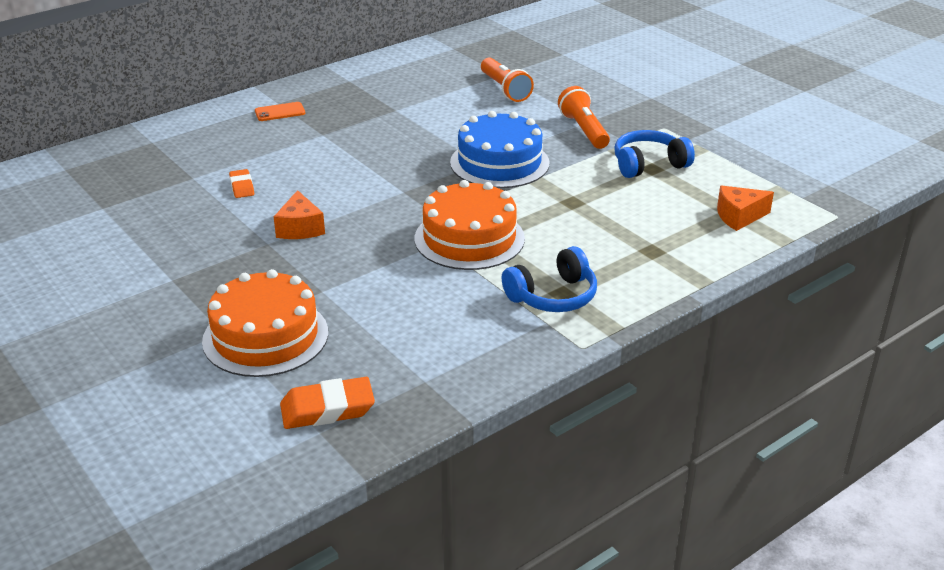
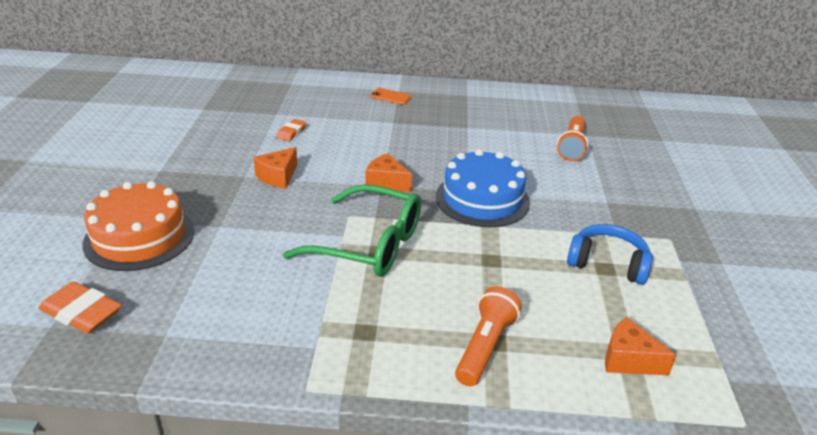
camera: 40 degrees right, 0 degrees up
(404, 187) = (386, 183): none -> orange cheese
(469, 238) = (369, 244): orange cake -> green glasses
(553, 296) = (355, 329): blue headphones -> none
(584, 130) = (591, 207): orange flashlight -> orange flashlight (485, 347)

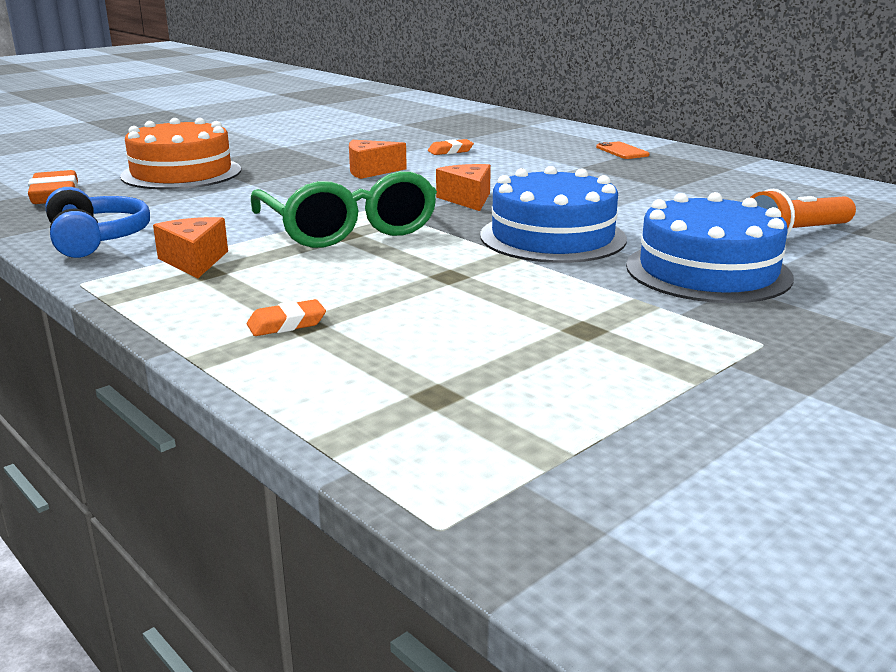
camera: 45 degrees right, 10 degrees down
(485, 347) = (286, 324): orange flashlight -> orange eraser
(582, 195) = (708, 271): none -> blue cake
(607, 263) = (600, 328): blue headphones -> blue headphones (97, 239)
(628, 360) = (423, 402): orange cheese -> orange cheese (194, 261)

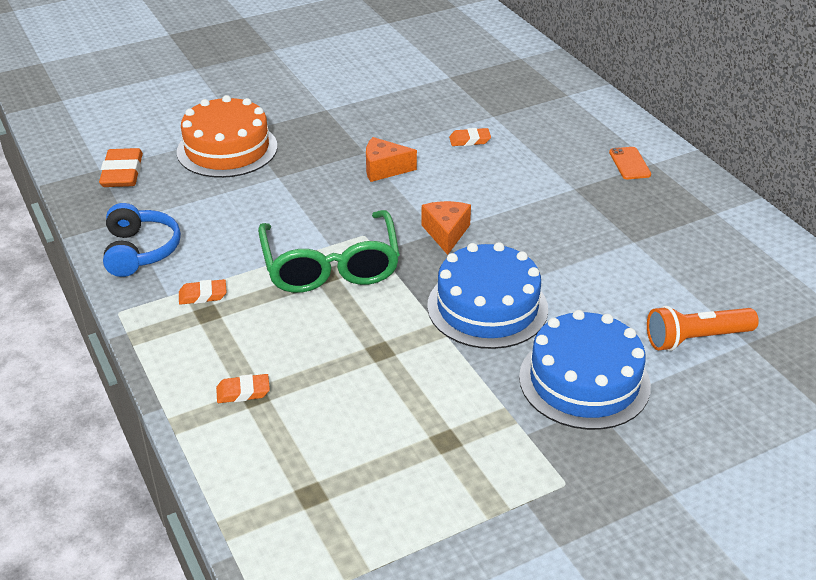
camera: 15 degrees right, 15 degrees up
(194, 261) = (203, 295): orange cheese -> orange eraser

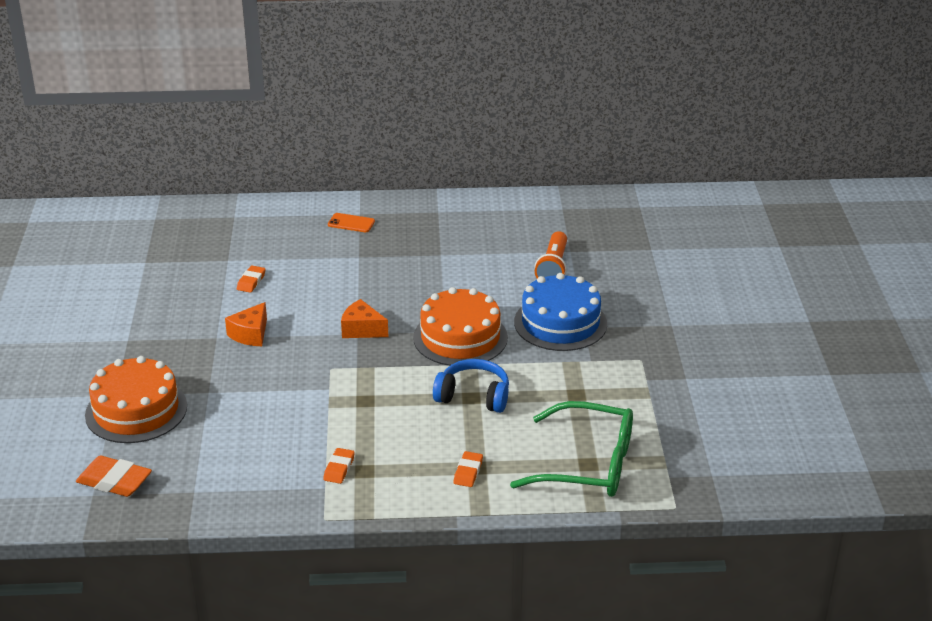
camera: 65 degrees left, 5 degrees down
(140, 251) = (249, 492): blue headphones -> blue headphones (473, 396)
(331, 266) = (355, 395): green glasses -> green glasses (588, 464)
(487, 307) = (460, 337): blue cake -> orange cake

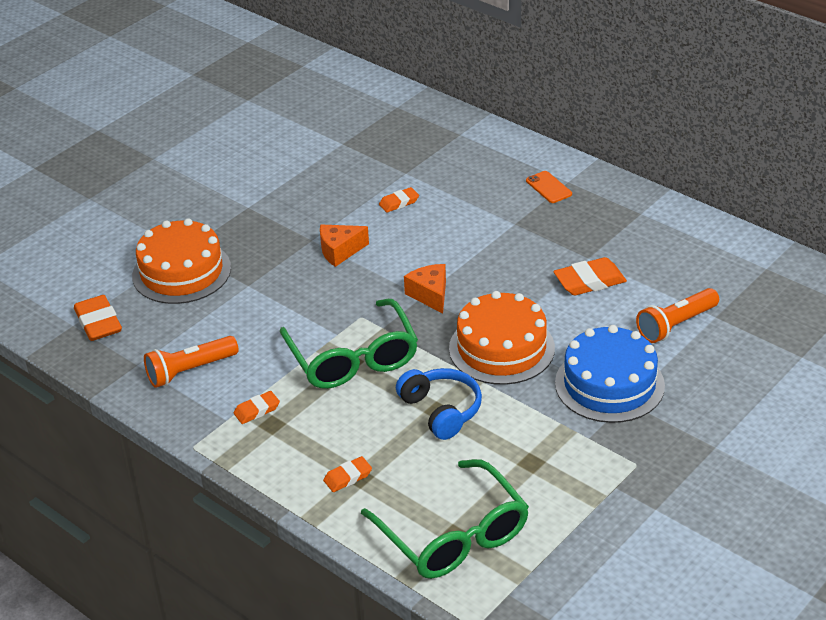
camera: 45 degrees right, 5 degrees up
(246, 472) = (190, 371): none -> orange flashlight
(363, 397) = (353, 358): none -> green glasses
(462, 268) = (589, 281): none -> orange eraser

